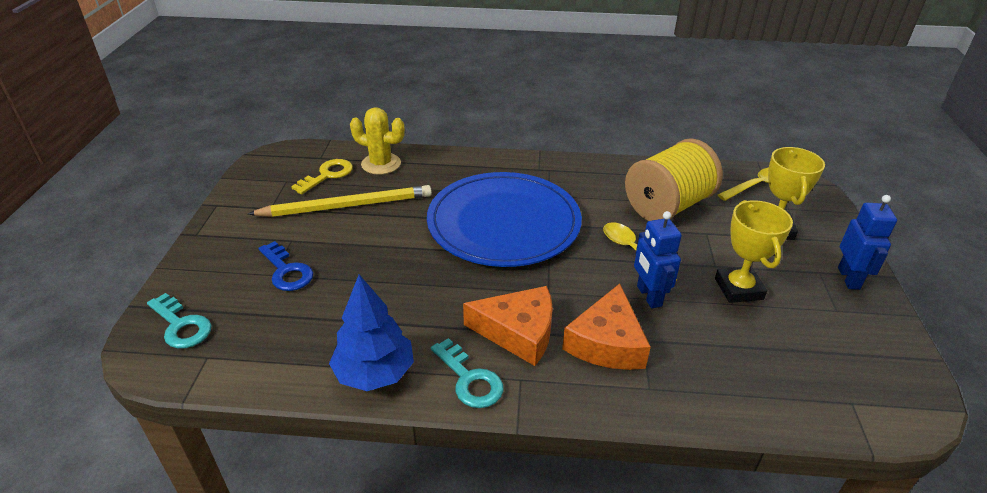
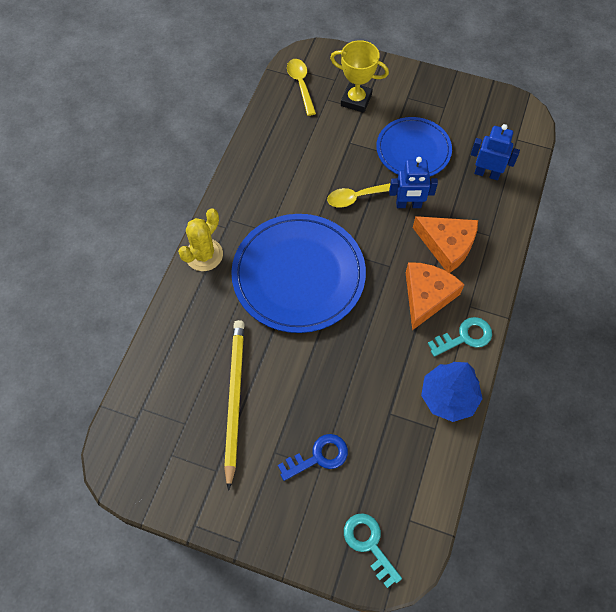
camera: 75 degrees left, 25 degrees up
(181, 325) = (369, 544): turquoise key -> turquoise key turned 90 degrees counterclockwise
(327, 175) = (174, 413): yellow key -> none
(381, 164) = (170, 360): yellow cactus -> yellow cactus (204, 255)
(667, 206) = (309, 153): yellow spool -> none
(738, 289) = (413, 150): yellow trophy -> blue plate
(849, 278) = (417, 85): blue robot -> blue robot (487, 173)

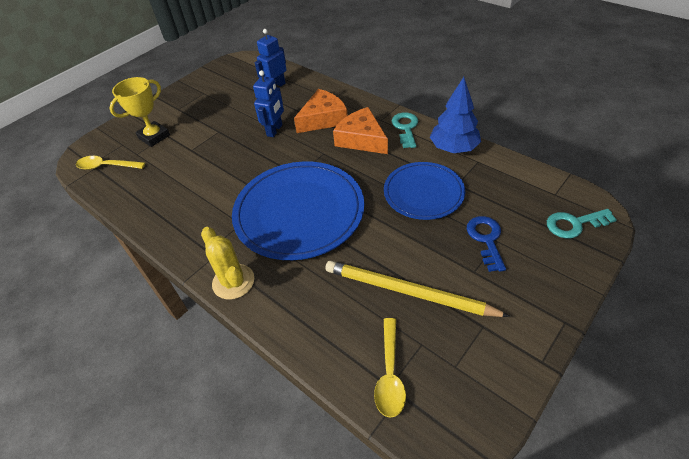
camera: 65 degrees left, 15 degrees down
(358, 197) = (247, 156): yellow spoon -> yellow spoon (390, 374)
(413, 150) = (227, 116): blue plate -> blue plate (423, 193)

